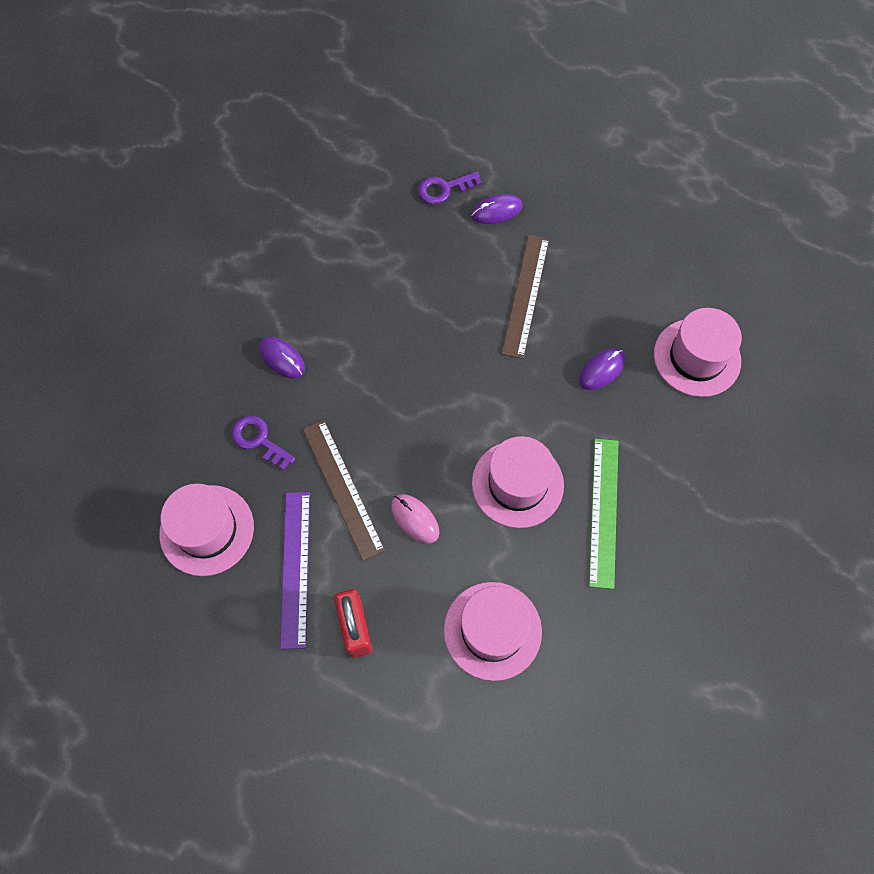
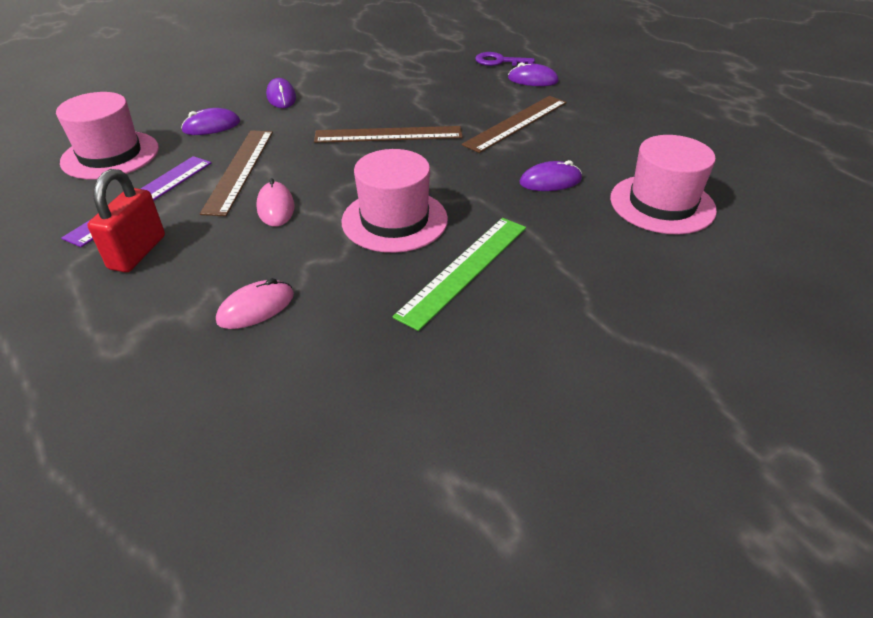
camera: 30 degrees right, 25 degrees down
(259, 440) = (211, 126): purple key -> purple mouse
(429, 370) = (388, 135): none -> brown ruler
(492, 630) = (256, 308): pink hat -> pink mouse

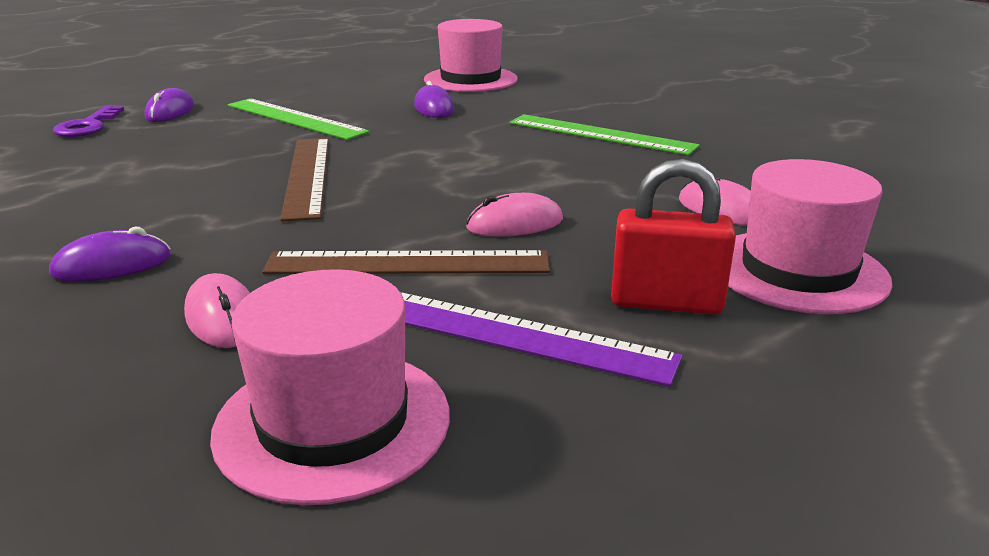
camera: 95 degrees left, 15 degrees down
(211, 126) = (222, 318): purple mouse -> pink mouse
(394, 220) = (525, 162): pink hat -> pink hat (797, 271)
(516, 123) = (295, 118): brown ruler -> green ruler

